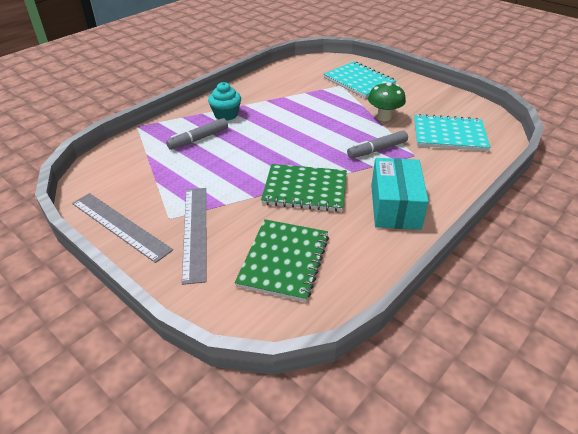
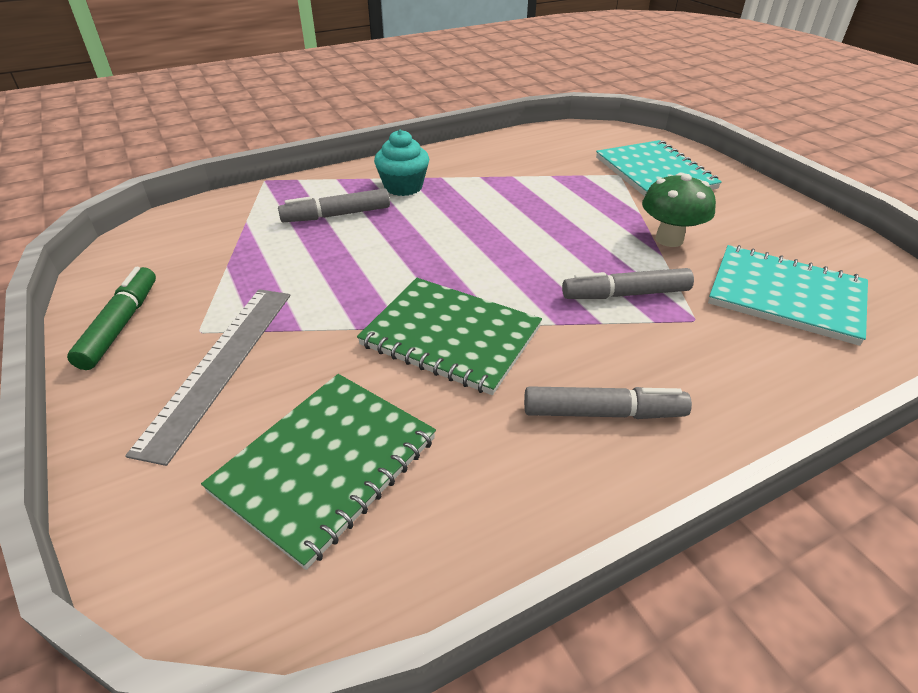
camera: 20 degrees right, 0 degrees up
(120, 226) = (121, 325): grey ruler -> green marker
(395, 206) = (603, 413): turquoise box -> grey marker

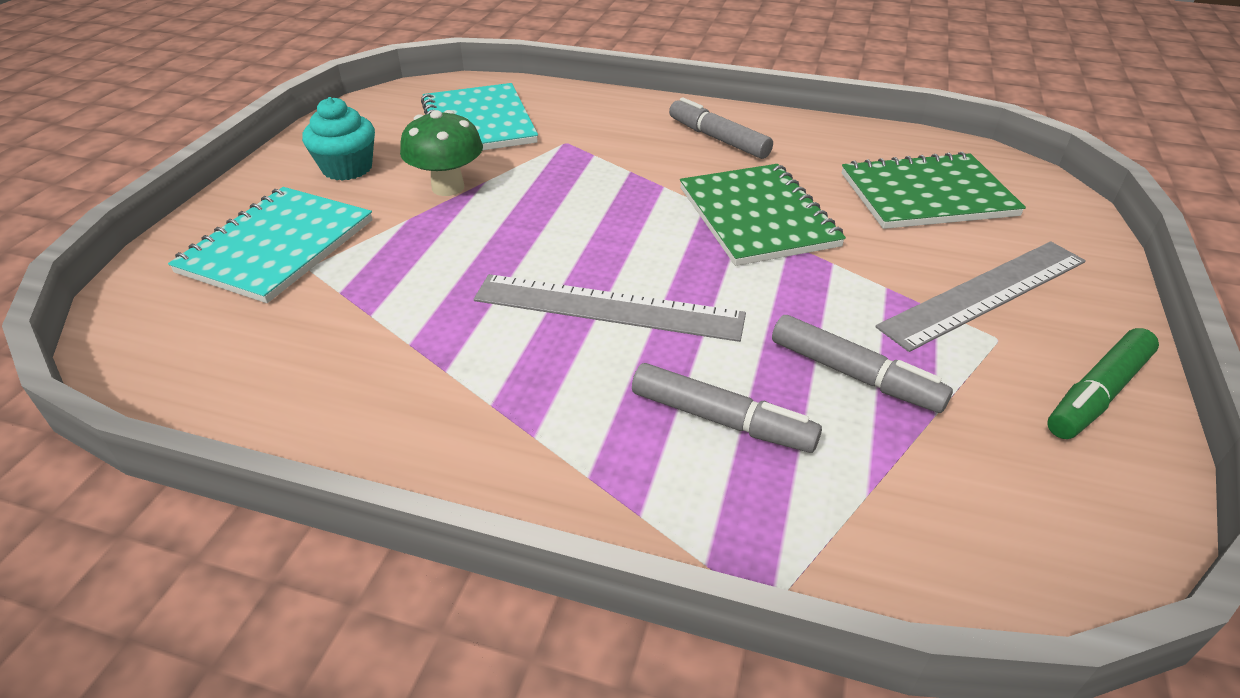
camera: 135 degrees left, 0 degrees up
(403, 187) = (568, 418): turquoise cupcake -> turquoise cupcake (347, 168)
(454, 229) = (608, 308): none -> grey ruler
(625, 294) = (576, 175): grey marker -> grey marker (854, 375)

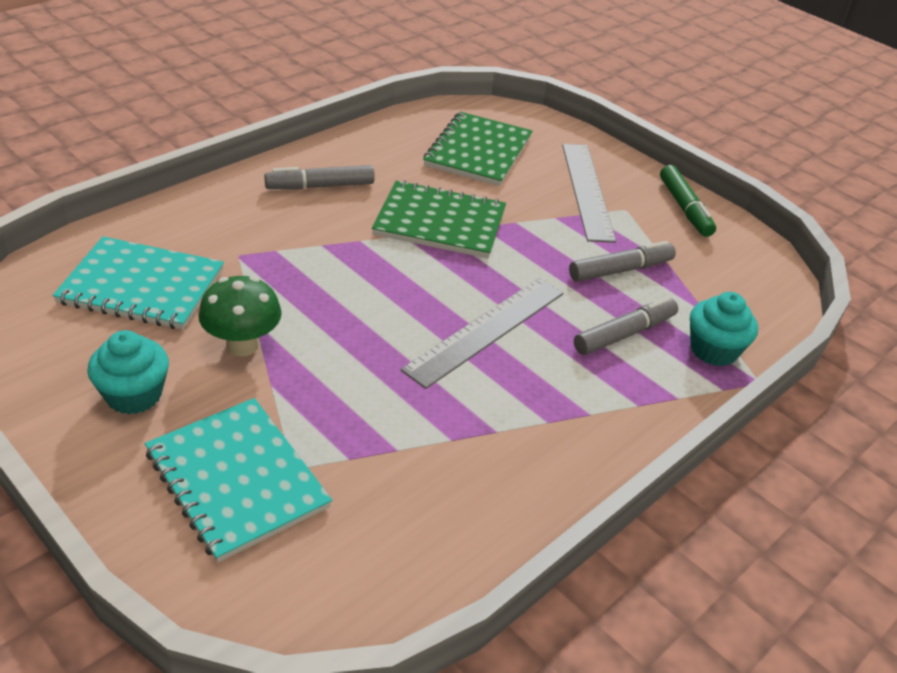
camera: 65 degrees left, 0 degrees up
(788, 526) = (713, 350): none -> turquoise cupcake

